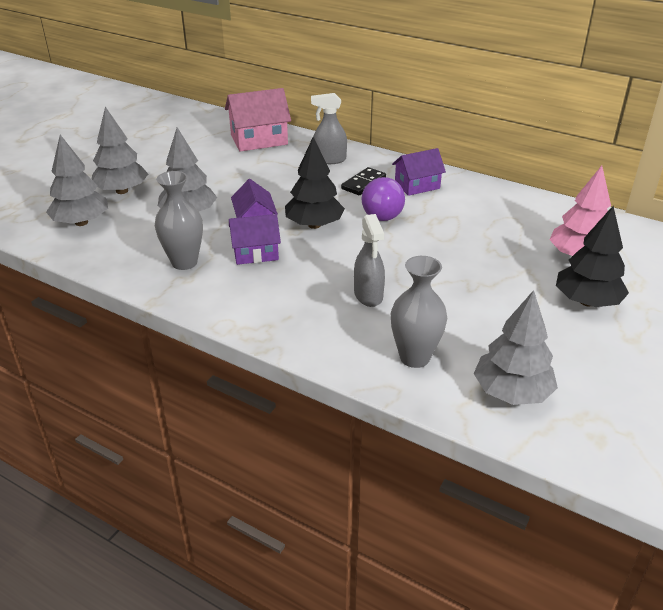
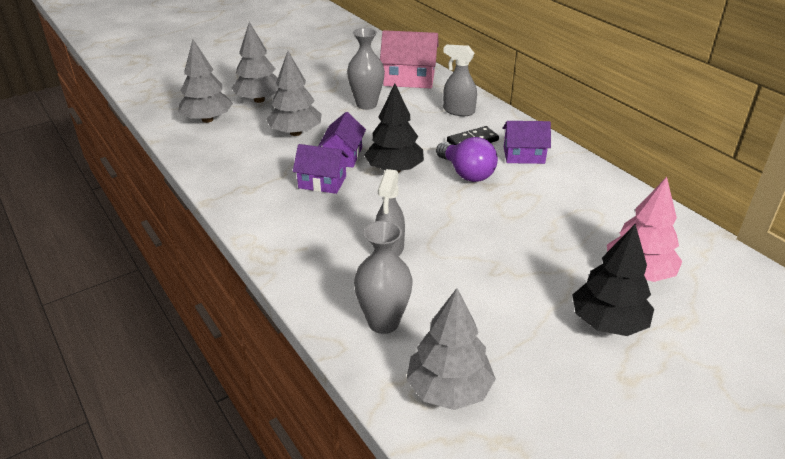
camera: 25 degrees right, 0 degrees up
(184, 262) = (258, 175): grey vase -> grey vase (366, 104)
(381, 213) = (466, 173): purple light bulb -> purple light bulb turned 60 degrees counterclockwise

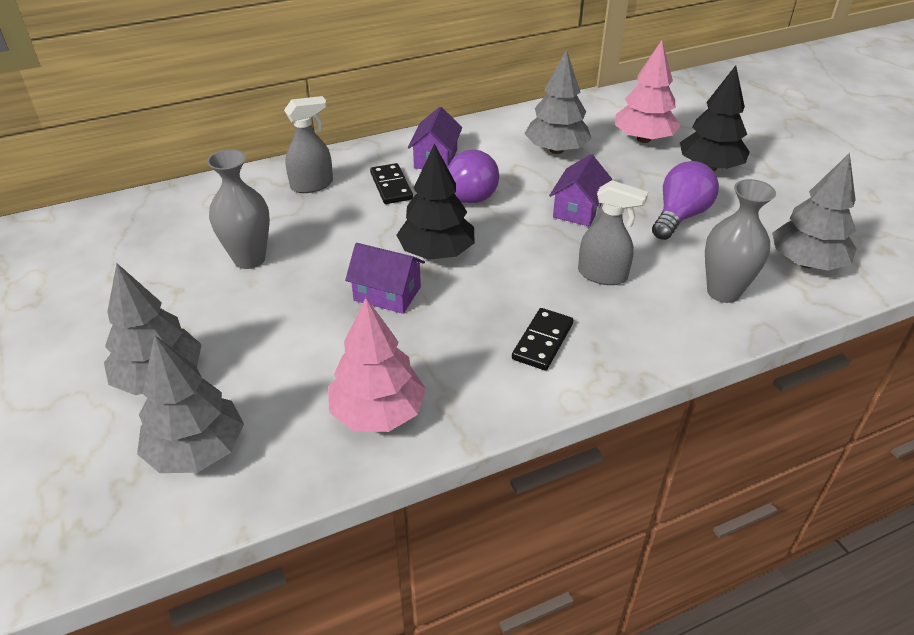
camera: 80 degrees left, 5 degrees up
(233, 167) = (378, 413): none -> pink tree
(296, 133) = (300, 337): grey tree -> grey tree (556, 150)
(303, 223) = (542, 341): none -> black domino
(322, 182) = (449, 318): purple house -> purple house (578, 209)
(409, 79) = (193, 212): pink house -> none
(458, 111) = (312, 185): grey spray bottle -> grey spray bottle turned 150 degrees counterclockwise
(498, 297) = (680, 216): none -> purple light bulb

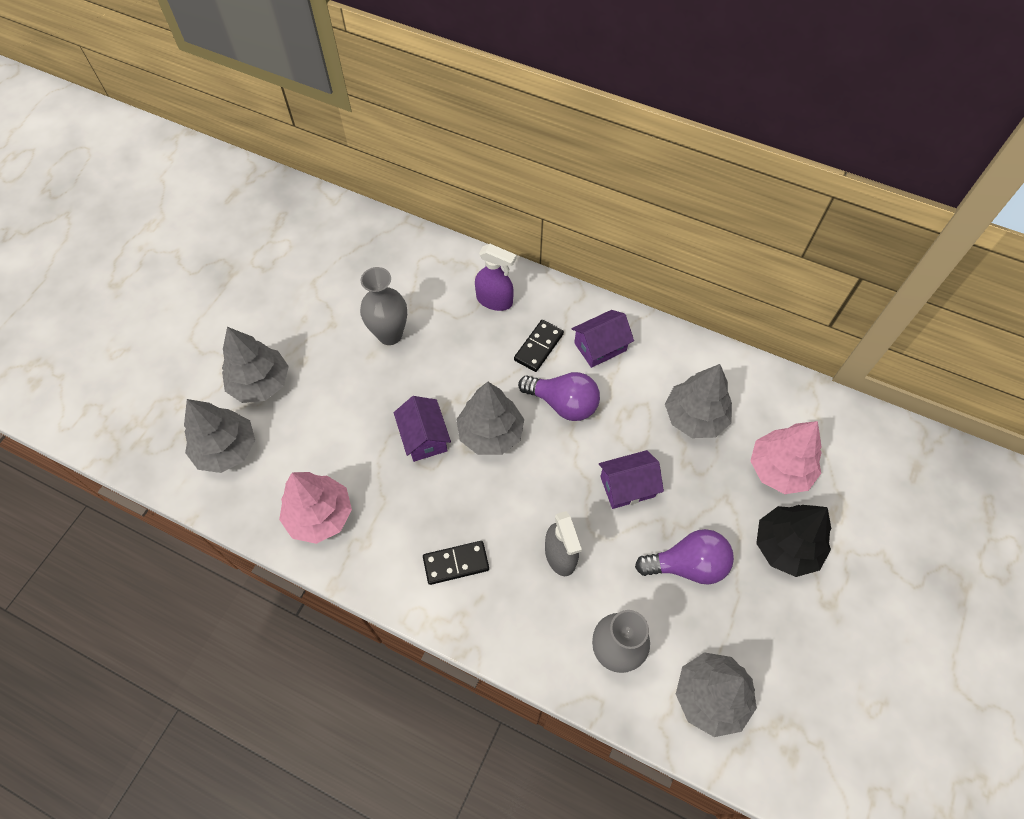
camera: 50 degrees right, 20 degrees up
(312, 185) = (494, 300): grey spray bottle -> purple spray bottle
(436, 253) = (490, 433): black tree -> grey tree

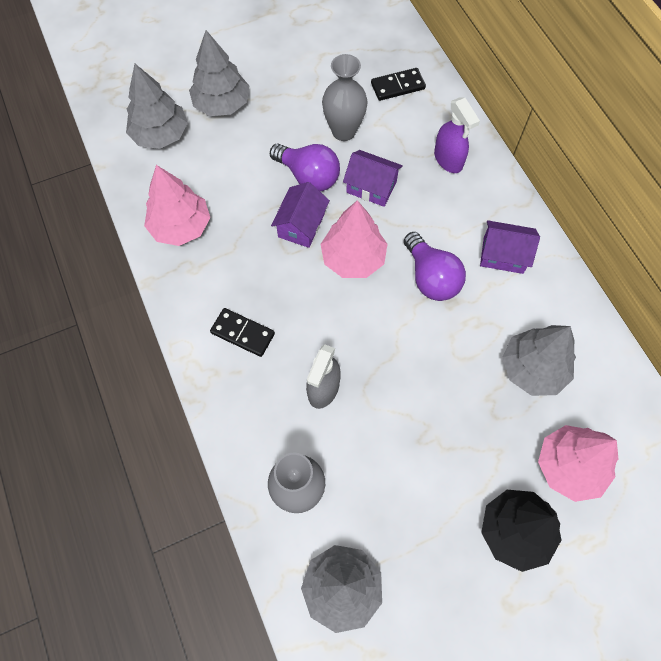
camera: 40 degrees right, 5 degrees up
(490, 433) = (353, 258): grey tree -> pink tree
(539, 347) = (451, 220): black domino -> black domino (398, 86)
(627, 486) = (424, 379): purple house -> purple house (371, 187)
(687, 565) = (417, 477): purple light bulb -> purple light bulb (308, 176)

